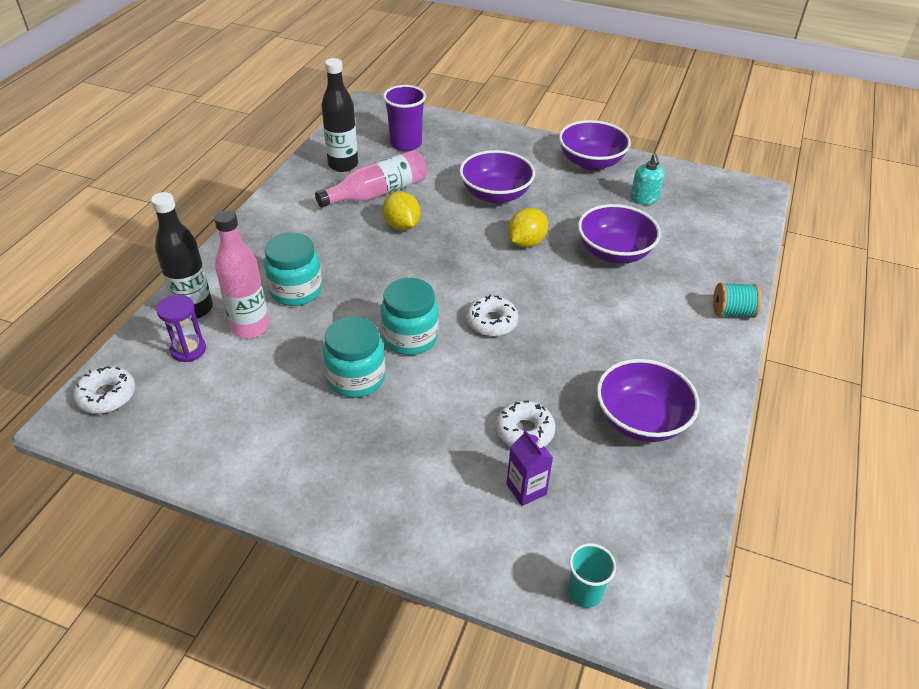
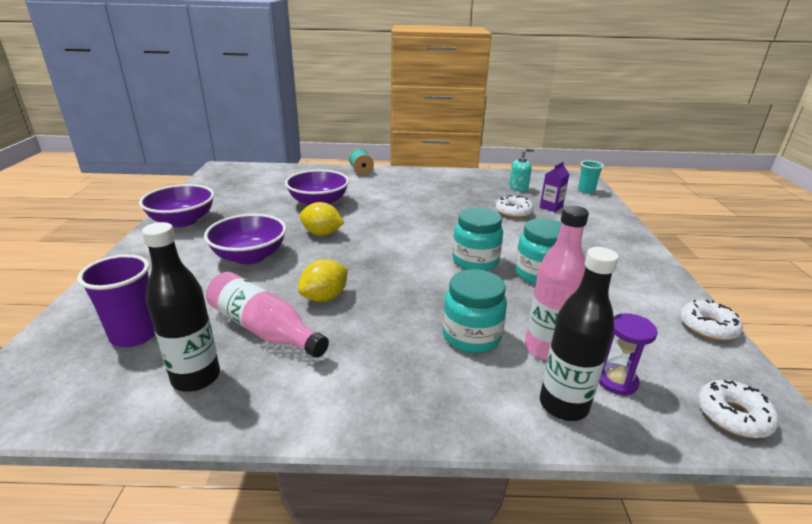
camera: 110 degrees left, 15 degrees down
(491, 322) = (429, 234): white donut -> white donut (707, 327)
(640, 420) = (470, 186): purple bowl -> none
(644, 199) = (241, 198): turquoise soap dispenser -> turquoise soap dispenser (518, 188)

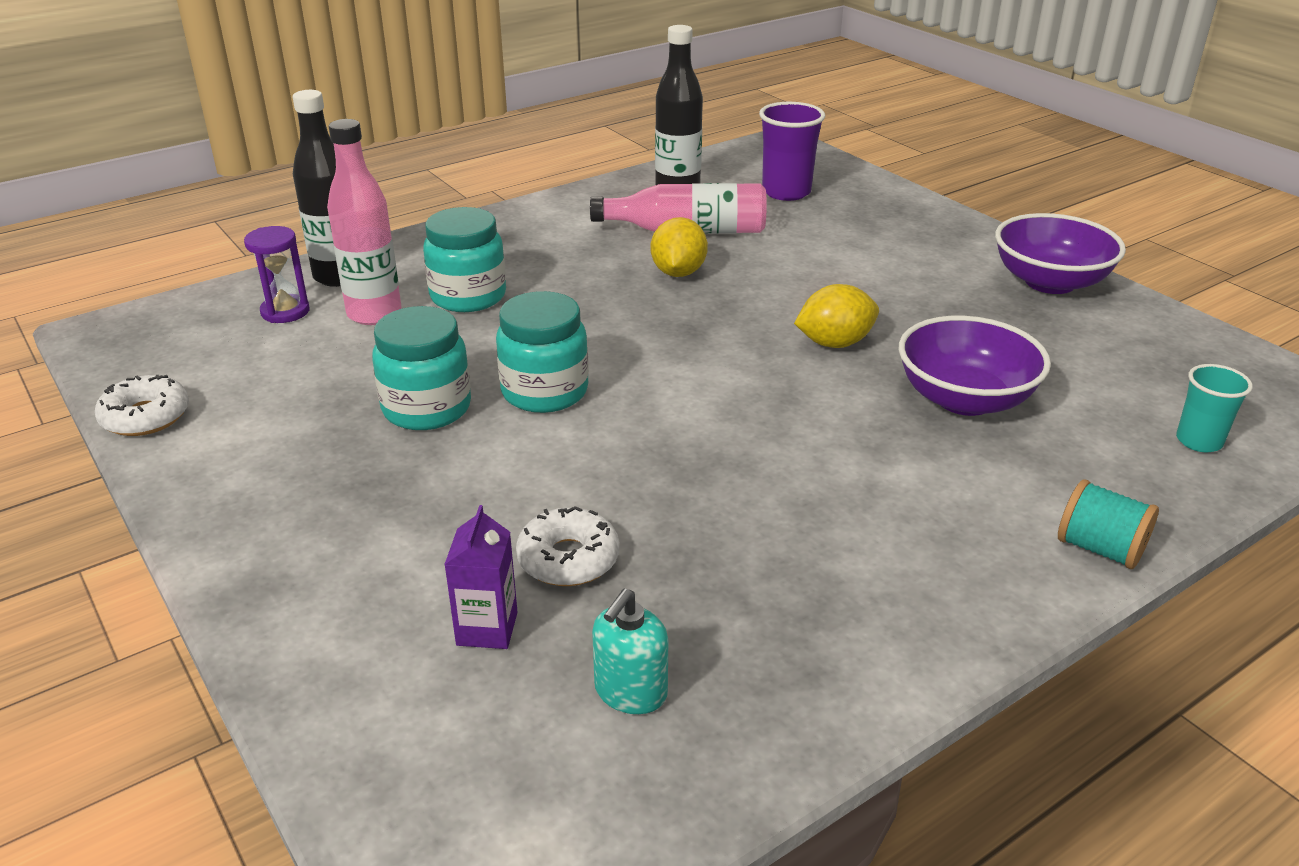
camera: 145 degrees right, 5 degrees up
(250, 256) = (851, 278): purple bowl -> none
(586, 190) = (411, 804): turquoise cup -> turquoise cup (1199, 441)
(733, 416) = (158, 323): white donut -> none

